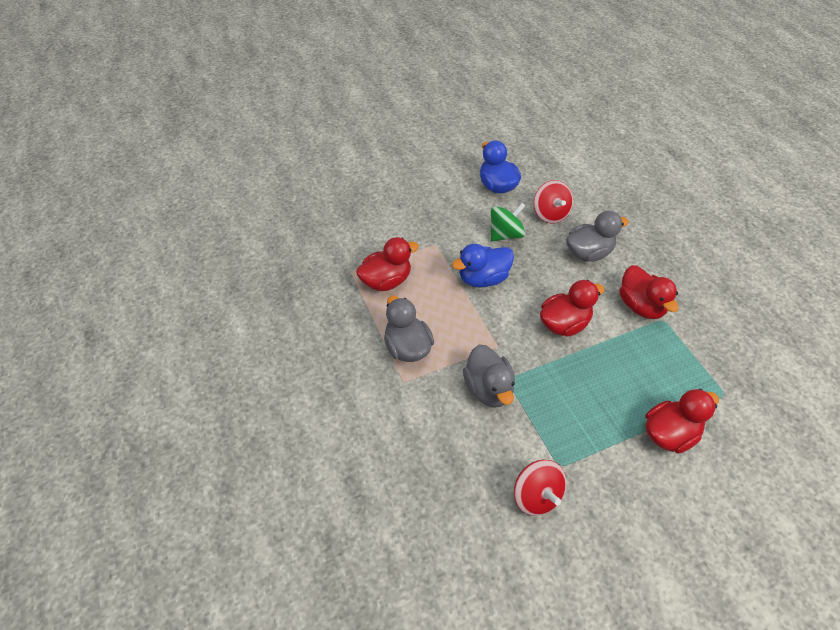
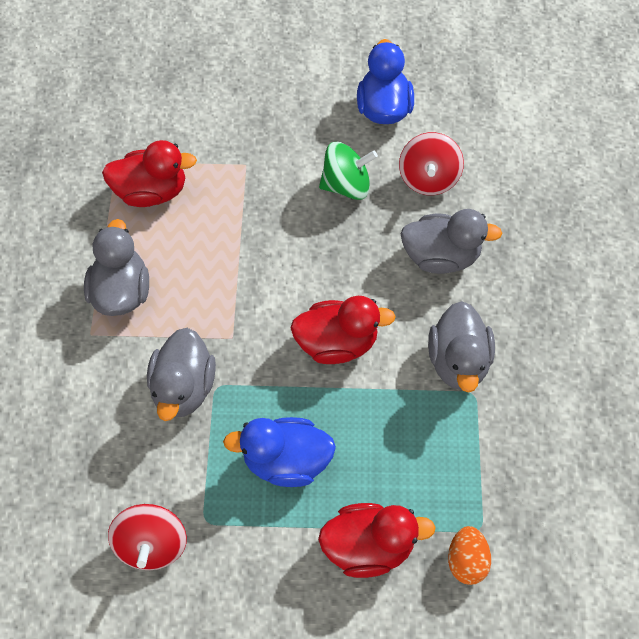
camera: 25 degrees right, 10 degrees up
(483, 278) = (274, 237): blue duck -> blue duck (286, 461)
(641, 306) = (458, 361): red duck -> grey duck
(730, 416) = (466, 560): none -> orange egg

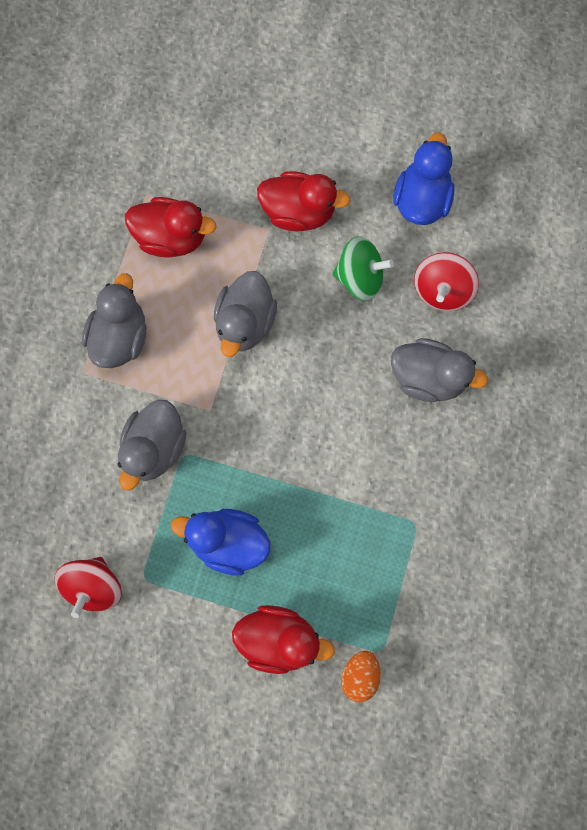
camera: 15 degrees right, 15 degrees up
(337, 343) = (304, 440): red duck -> red duck (298, 212)
(458, 361) = (411, 488): grey duck -> grey duck (245, 322)

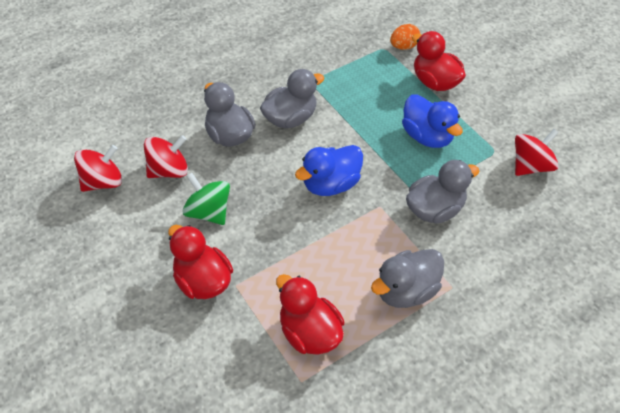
camera: 140 degrees left, 25 degrees down
(245, 322) = (309, 239): grey duck -> grey duck (290, 118)
(421, 200) = (118, 228): blue duck -> blue duck (331, 184)
(487, 230) = (103, 182): none -> red spinning top

